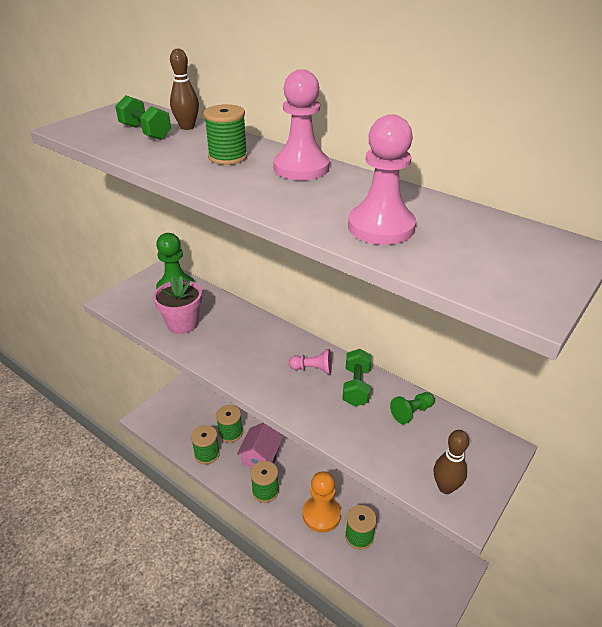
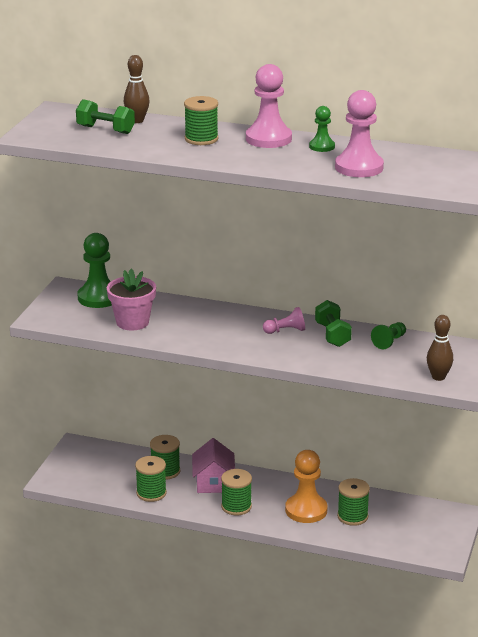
camera: 20 degrees left, 10 degrees down
(355, 188) = (322, 146): none -> green pawn

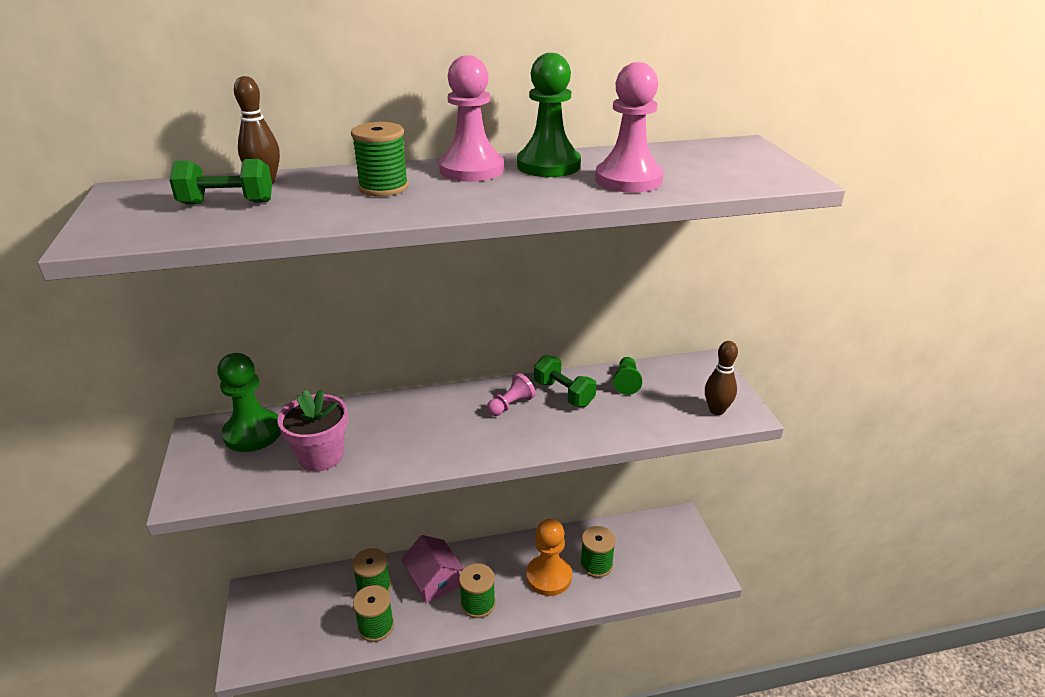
camera: 30 degrees left, 5 degrees up
(322, 146) = (548, 165): green pawn -> green pawn, size x1.83

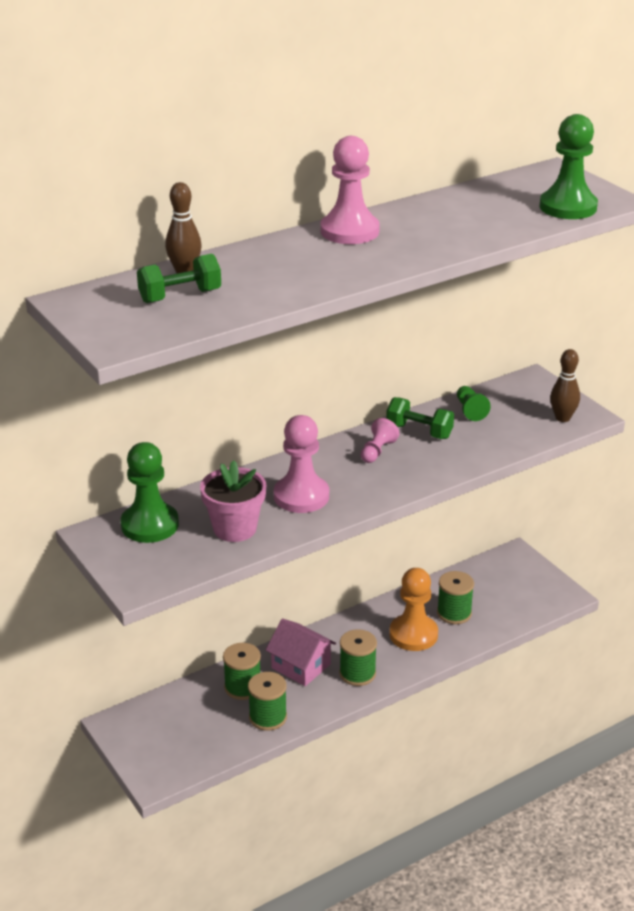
camera: 20 degrees left, 0 degrees up
(383, 187) = (294, 260): green spool -> none
(548, 165) = (410, 217): green pawn -> green pawn (568, 207)
(628, 180) = (487, 221): pink pawn -> pink pawn (301, 496)

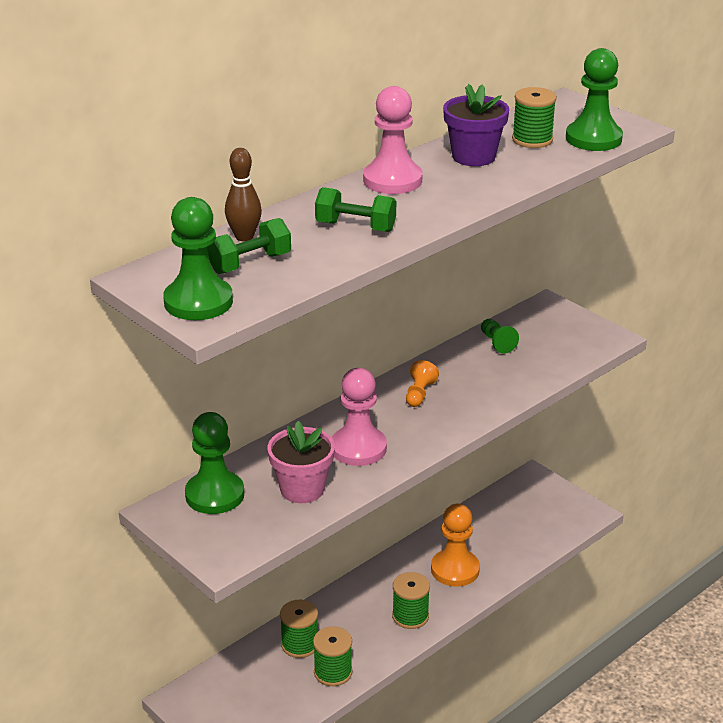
camera: 10 degrees left, 0 degrees up
(117, 327) = (198, 302): none -> green pawn
(301, 666) = (352, 615): pink house -> none
(377, 451) = (419, 394): pink pawn -> orange pawn
(419, 431) = (454, 369): green dumbbell -> green dumbbell (355, 227)
(439, 215) = (473, 157): none -> purple flower pot
(454, 613) = (489, 543): green spool -> green spool (532, 139)
(562, 418) = (587, 342): brown bowling pin -> none

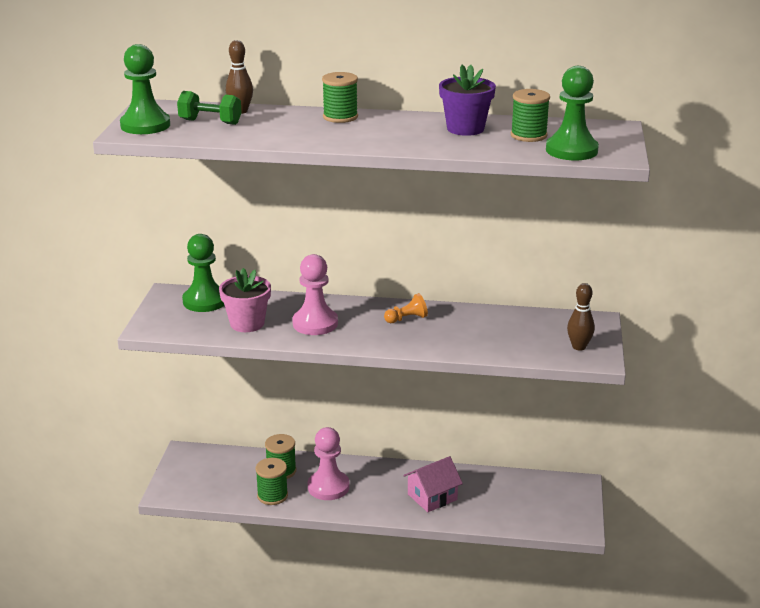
camera: 50 degrees right, 5 degrees down
(355, 227) = (303, 130): green dumbbell -> none
(392, 180) = (385, 120): pink pawn -> pink pawn (328, 487)
(410, 616) = (362, 500): green spool -> green spool (340, 117)
(455, 569) = (432, 497): orange pawn -> pink house
(497, 343) = (514, 321): green pawn -> none
(580, 336) = (579, 347): none -> brown bowling pin

